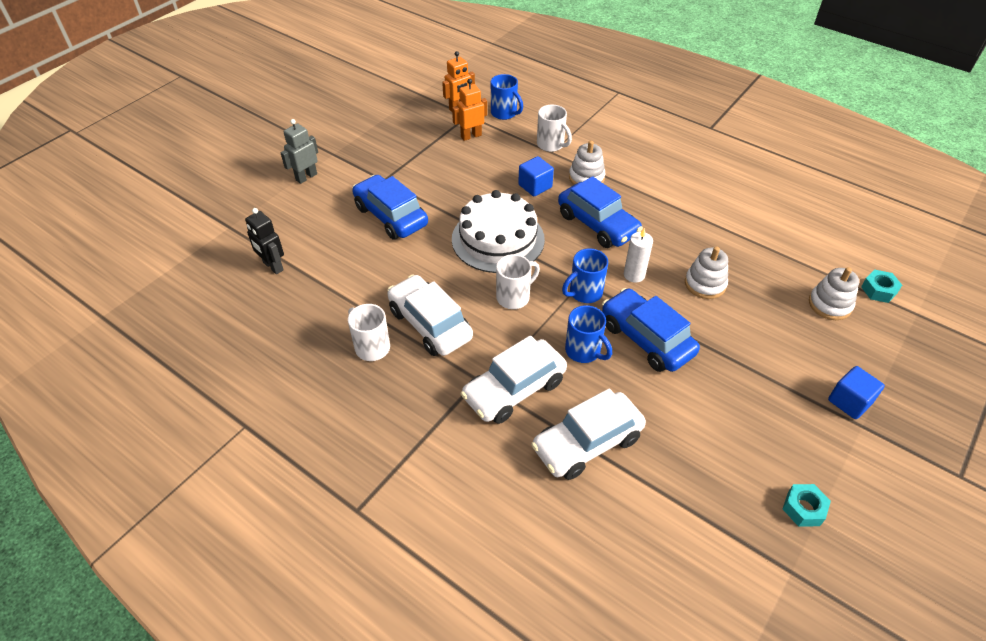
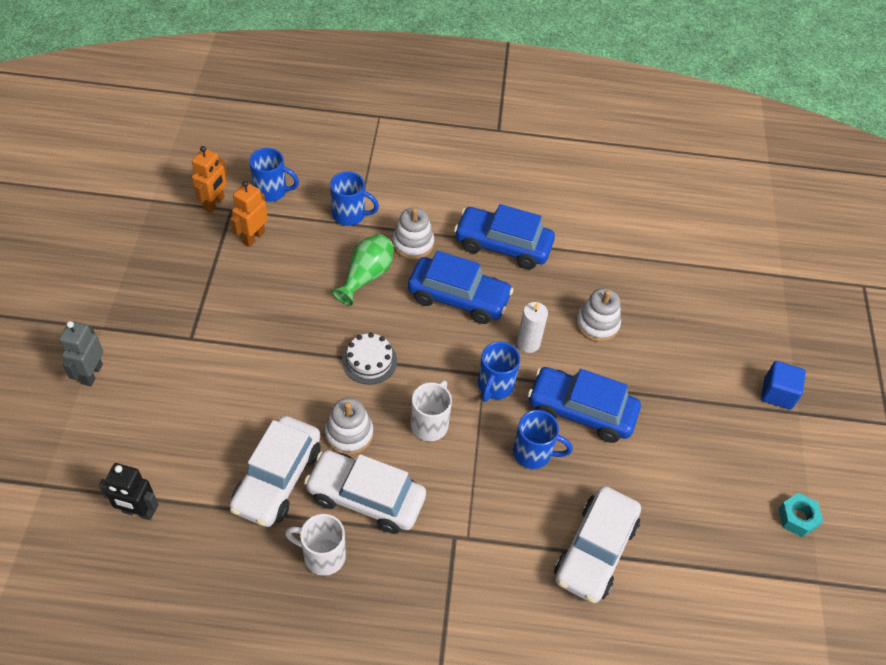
camera: 35 degrees left, 5 degrees up
(390, 216) = (232, 383): blue car -> blue car (503, 245)
(498, 239) = (369, 361): white cake -> white cake, size x0.50
(514, 389) = (496, 529): white car -> white car (277, 478)
(535, 186) = (366, 276): blue cube -> green vase
(551, 145) = (350, 215): white mug -> blue mug
(830, 304) = (711, 298): white stacking toy -> white stacking toy (349, 434)
(878, 290) = (741, 264): turquoise nut -> none

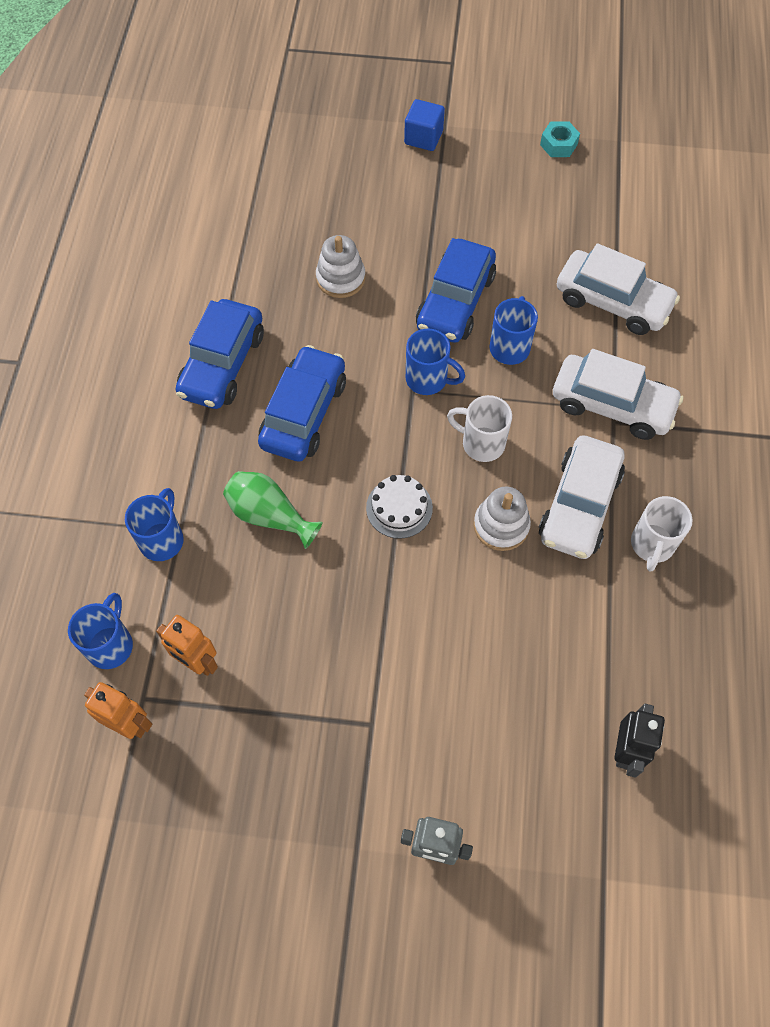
camera: 85 degrees left, 10 degrees up
(277, 478) = (566, 598): white car -> white car (612, 405)
(413, 243) = (216, 463): white stacking toy -> none
(528, 343) = (368, 345): white candle -> none

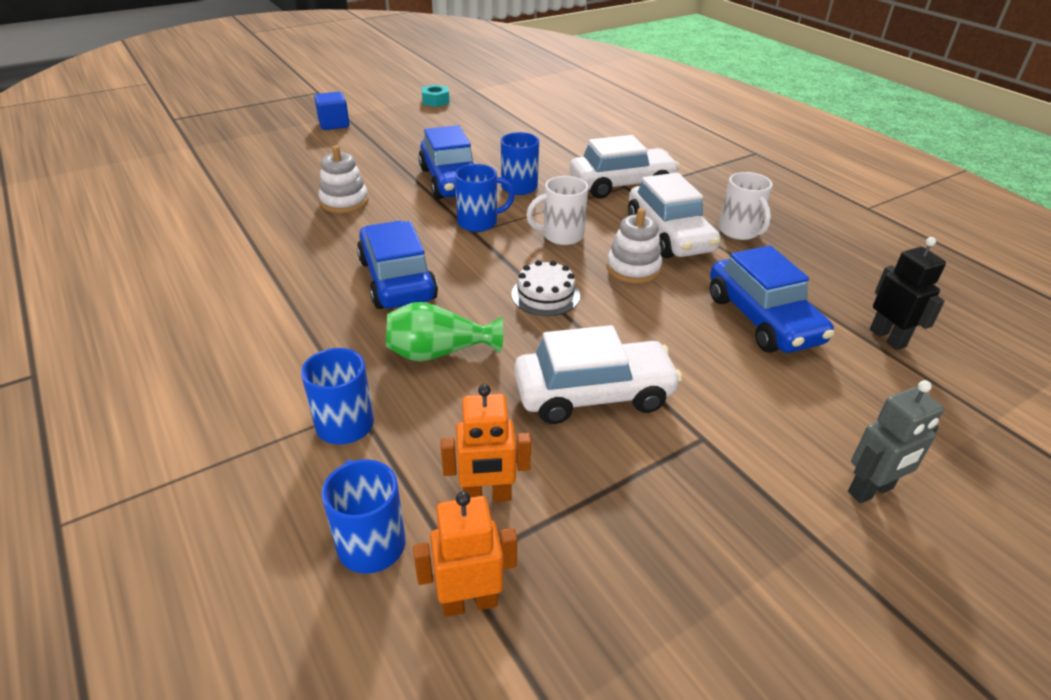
camera: 40 degrees left, 25 degrees down
(222, 364) = (285, 283): blue car -> blue car (763, 319)
(613, 302) = (558, 145): white car -> white car (594, 394)

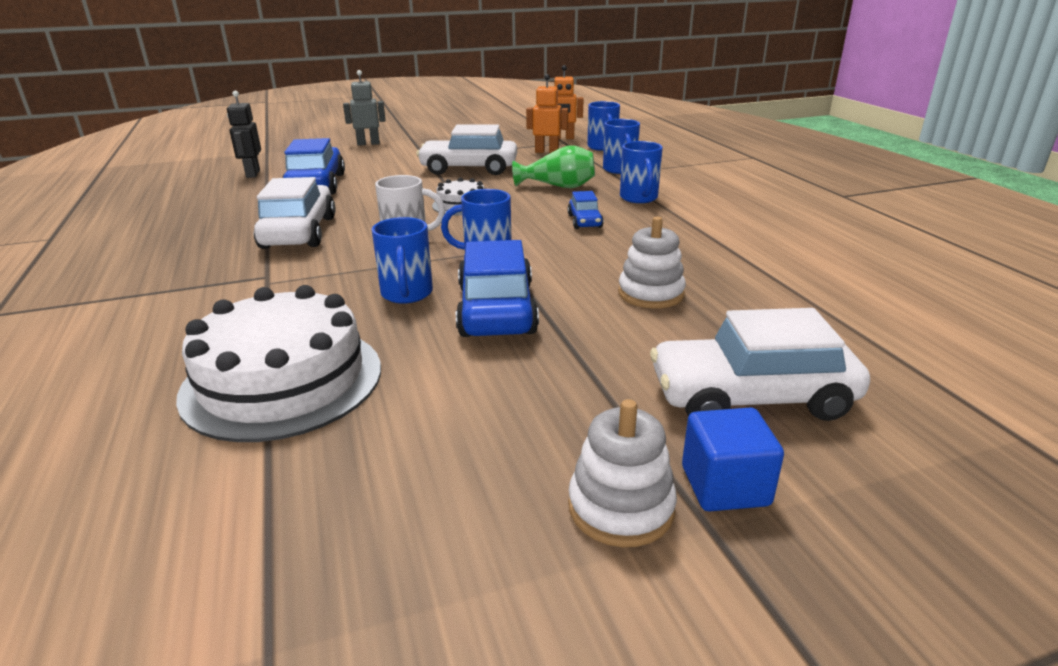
camera: 165 degrees left, 10 degrees down
(328, 334) = (639, 198): none -> blue mug
(397, 280) = (585, 221): blue car -> blue car, size x0.51
(435, 101) = (431, 578): turquoise nut -> none
(542, 139) = (282, 380): none -> white cake
(622, 184) = (268, 285): white car -> white car (751, 397)
(633, 268) = (369, 214): white stacking toy -> white stacking toy (621, 508)
(740, 232) = (226, 230): white mug -> none

